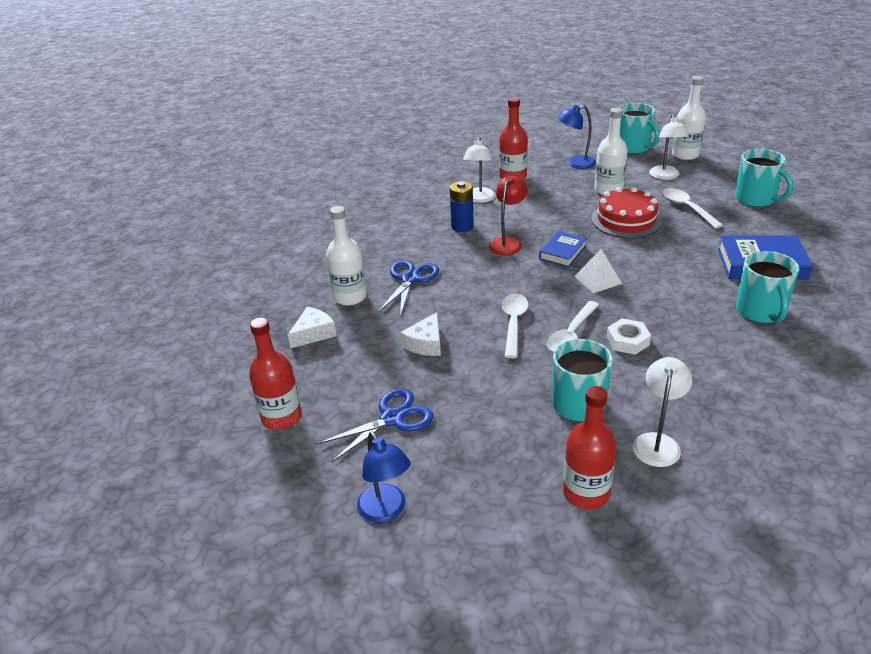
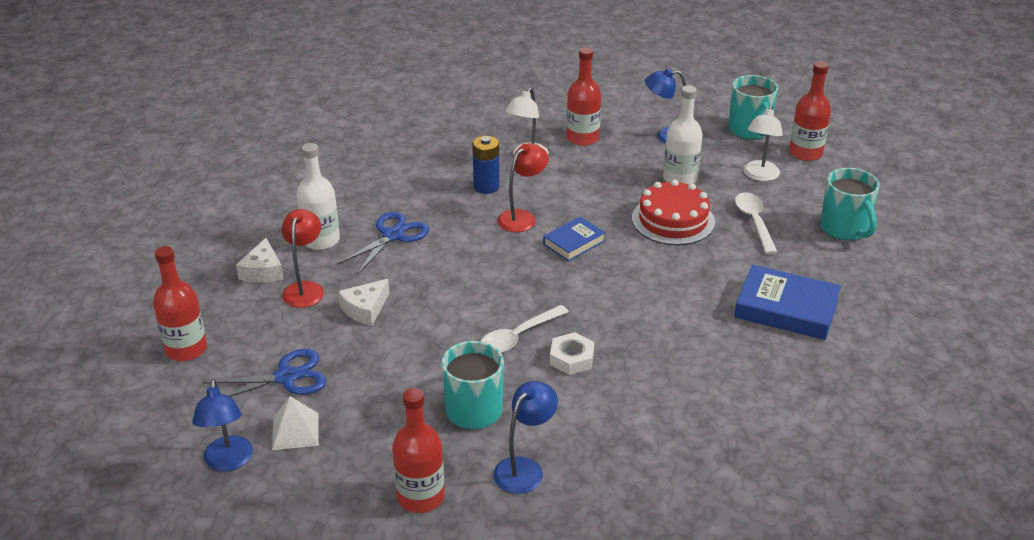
camera: 15 degrees right, 0 degrees up
(313, 333) = (263, 271): white cheese -> white cheese turned 120 degrees clockwise
(361, 339) = (305, 289): none -> red lamp
(513, 324) = (467, 310): white spoon -> none
(598, 280) = (590, 283): white pyramid -> white pyramid (295, 431)
(657, 442) = (524, 468): white lamp -> blue lamp
(685, 155) = (805, 153): white bottle -> red bottle
(760, 311) = (740, 362): turquoise mug -> none

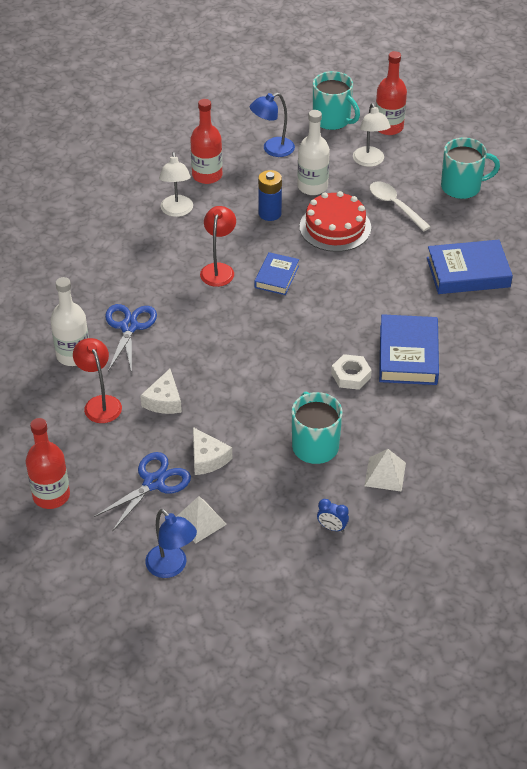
camera: 30 degrees left, 10 degrees up
(263, 271) = (50, 402): white cheese -> white cheese (207, 458)
(420, 497) = (332, 527): red bottle -> blue clock
(486, 187) = (167, 252): blue battery -> blue battery (270, 213)
(518, 336) = (299, 374): white spoon -> none
(524, 468) = (385, 474): blue lamp -> white pyramid
(651, 362) = (408, 355): none -> blue book
(844, 229) = (462, 187): turquoise mug -> turquoise mug turned 45 degrees counterclockwise

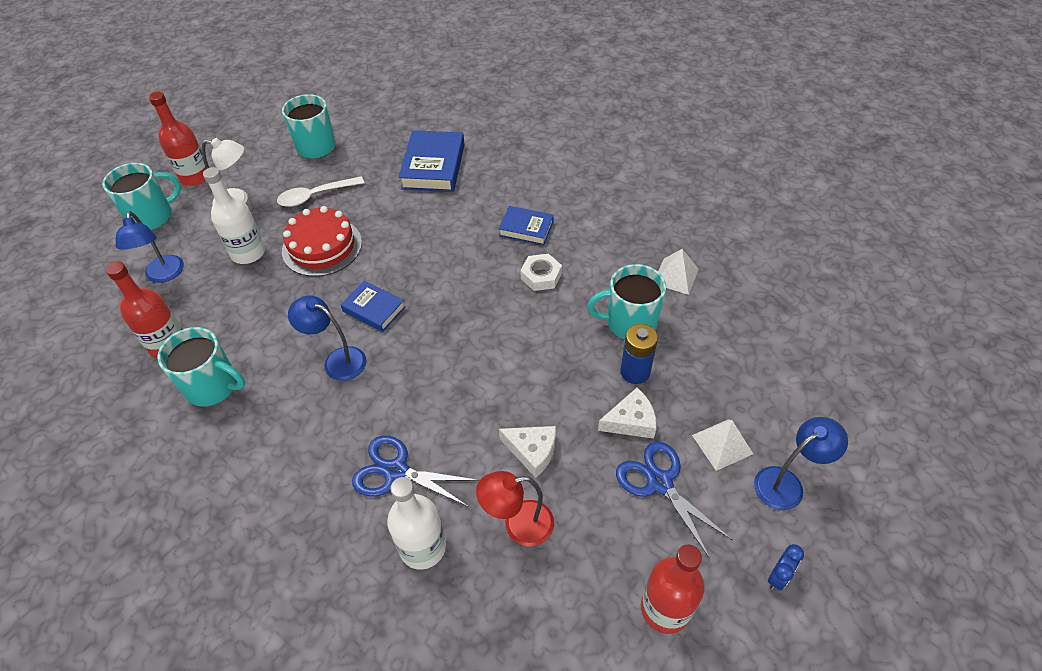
camera: 75 degrees left, 5 degrees up
(177, 211) = (213, 386): white lamp -> turquoise mug
(218, 269) = (337, 360): red lamp -> blue lamp
(270, 213) = (269, 297): blue battery -> blue battery (635, 372)
(332, 527) = (739, 329): blue clock -> blue clock (778, 577)
(408, 355) = (526, 229): blue book -> blue book, size x0.60

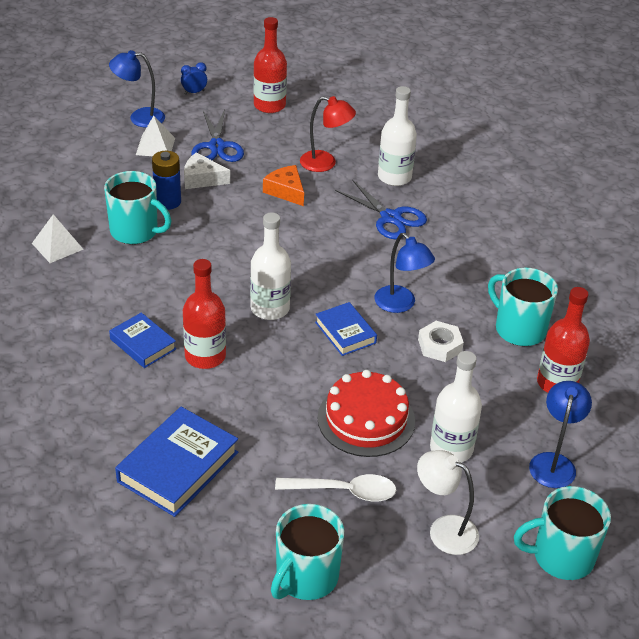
camera: 155 degrees left, 10 degrees down
(195, 177) = (493, 601): red bottle -> red bottle (205, 356)
(451, 302) = (270, 308): none -> white bottle
(532, 451) = (286, 191): white cheese -> orange cheese
(541, 276) = (171, 296): white nut -> white nut (440, 346)

